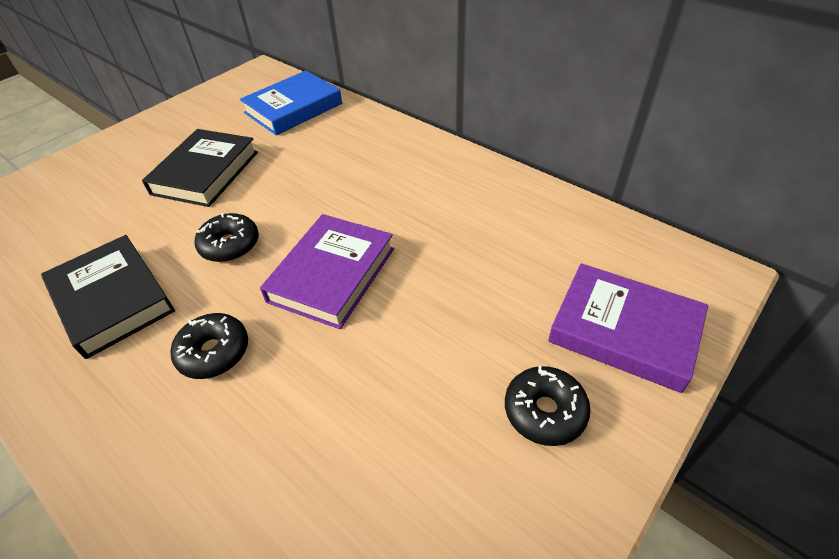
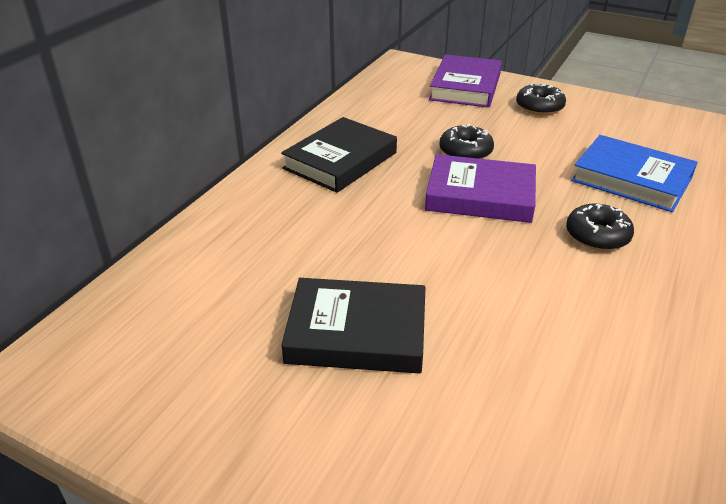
camera: 105 degrees left, 10 degrees down
(112, 299) = (594, 325): black book -> black book (340, 161)
(230, 245) = (476, 266): black donut -> black donut (465, 151)
(293, 108) = (180, 292): blue book -> blue book (631, 179)

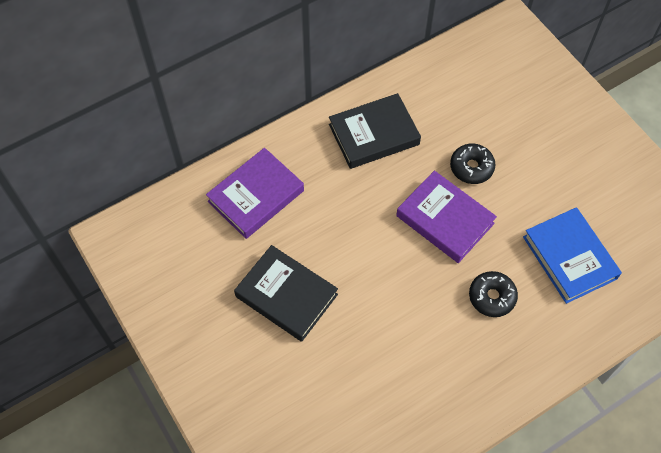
camera: 30 degrees right, 25 degrees up
(465, 87) = (536, 84): purple book -> purple book (256, 196)
(539, 107) = (576, 140): black donut -> none

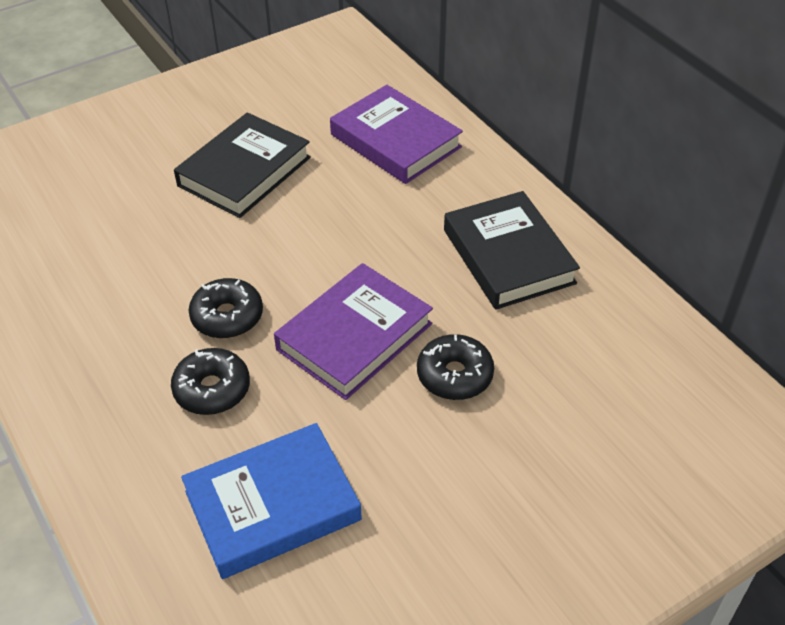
camera: 90 degrees right, 15 degrees down
(431, 294) = (227, 316): none -> black donut

